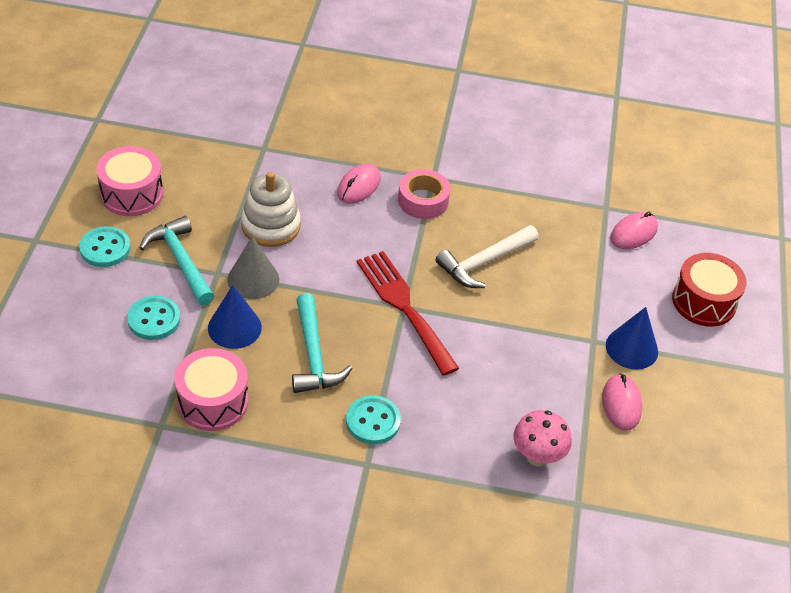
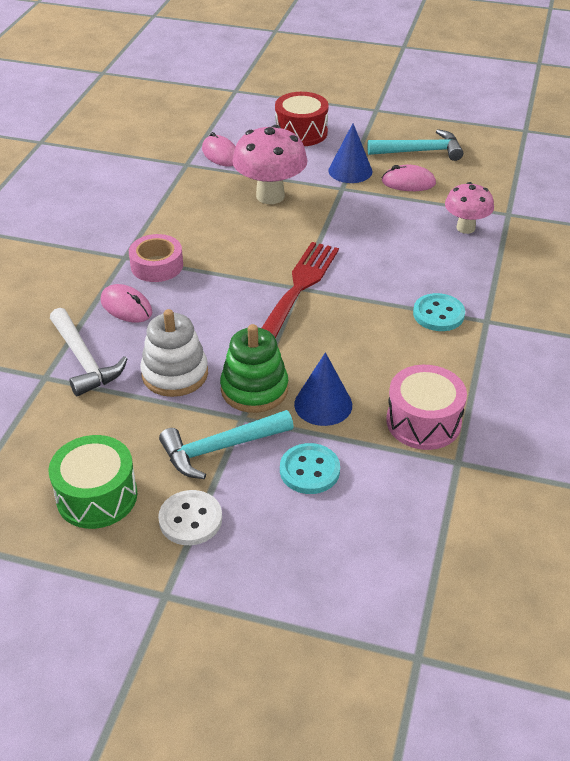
camera: 80 degrees left, 5 degrees down
(105, 248) = (190, 519): turquoise button -> white button
(132, 194) = (97, 496): pink drum -> green drum
(253, 279) = (254, 389): grey cone -> green stacking toy
(314, 355) = (360, 348): turquoise hammer -> turquoise hammer (420, 151)
(404, 307) = (299, 287): red fork -> red fork turned 135 degrees clockwise
(484, 262) = (246, 235): white hammer -> white hammer (84, 360)
(561, 278) = (270, 196): none -> pink mushroom

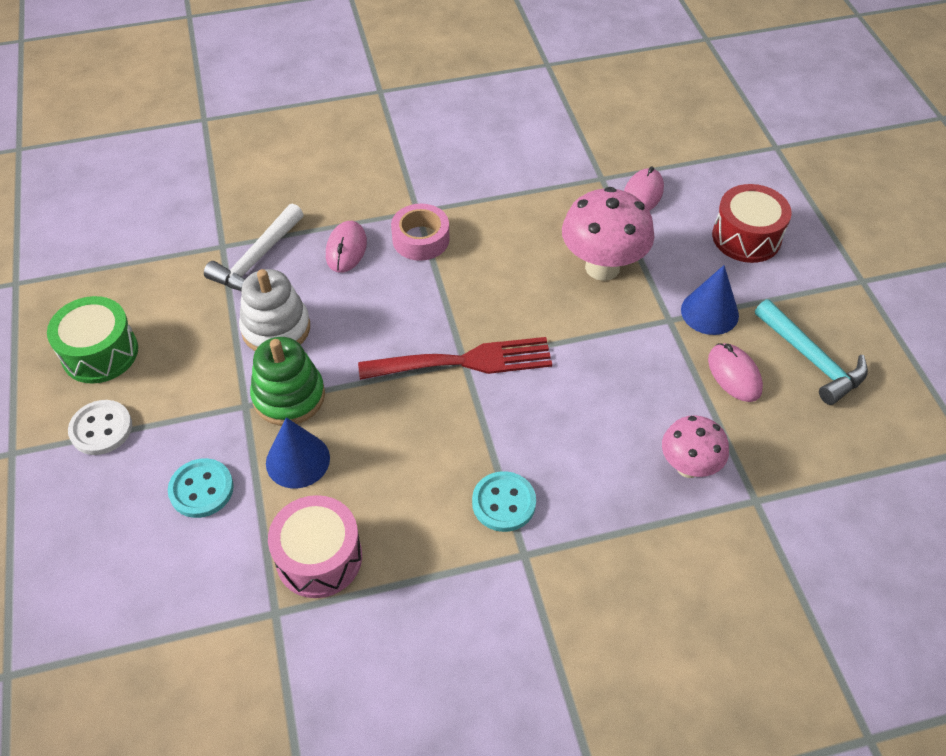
camera: 60 degrees right, 10 degrees up
(220, 448) = (196, 408): turquoise hammer -> none

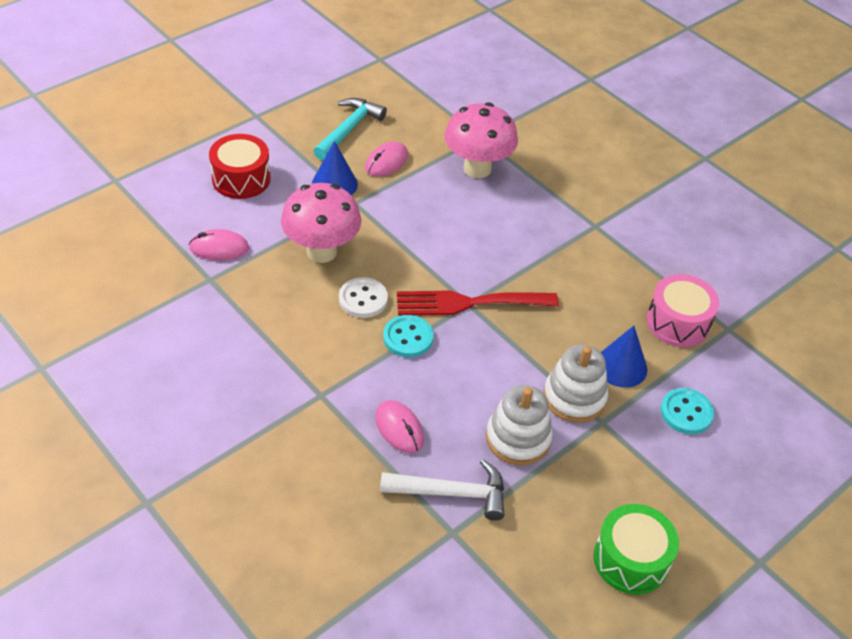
camera: 120 degrees left, 5 degrees down
(101, 429) = (693, 510): white button -> white button (363, 299)
(289, 396) = (574, 397): green stacking toy -> white stacking toy
(346, 249) = (399, 428): pink mouse -> pink mouse turned 75 degrees clockwise
(421, 239) = (356, 378): pink tape -> none
(465, 361) = (468, 303): red fork -> red fork turned 60 degrees counterclockwise
(503, 503) = (568, 245): turquoise button -> turquoise button (408, 338)
(688, 467) = (477, 168): pink mushroom -> pink mushroom, size x1.59

